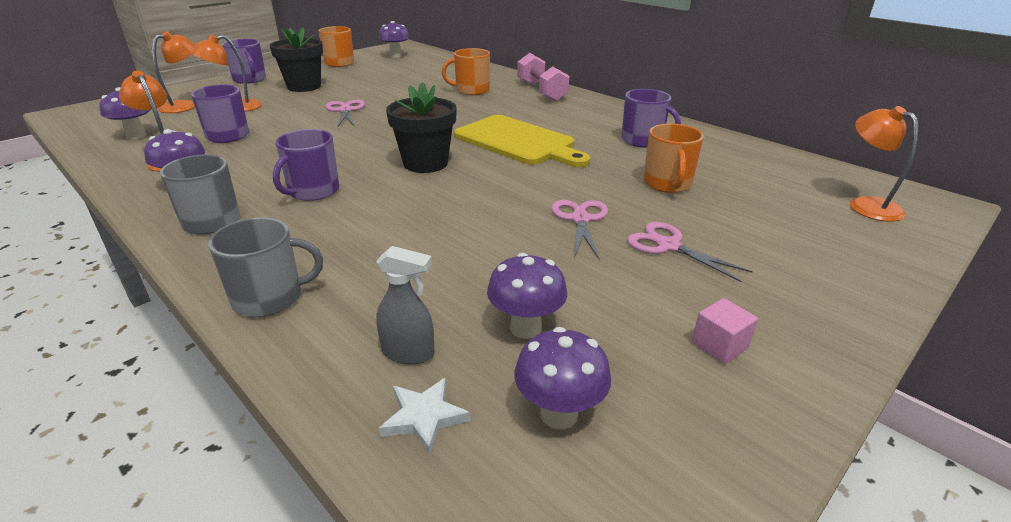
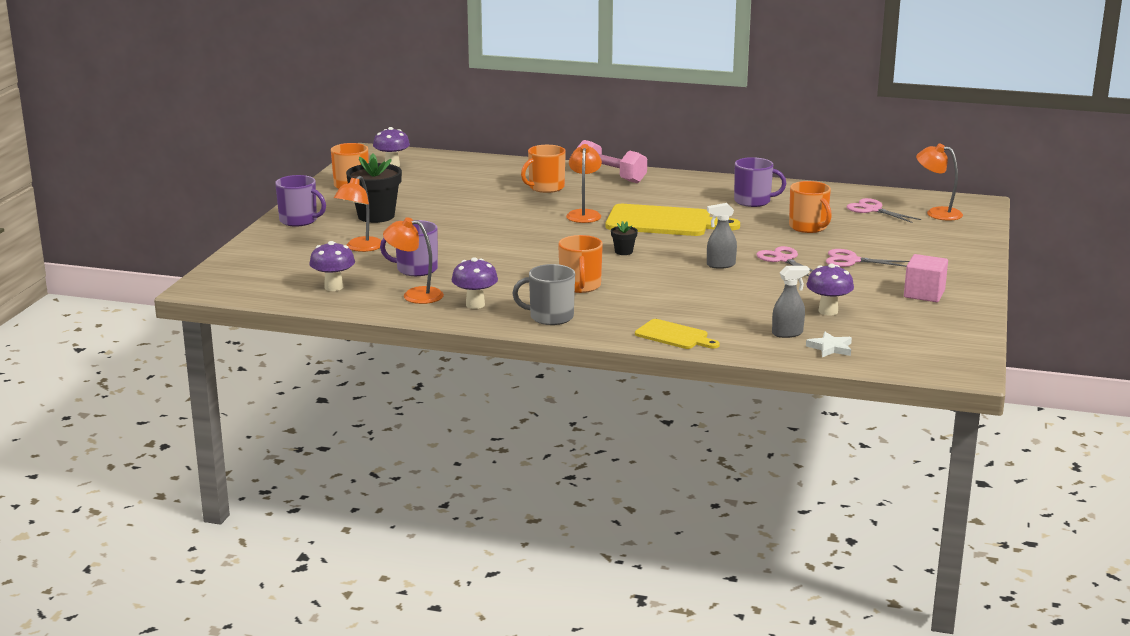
camera: 30 degrees left, 10 degrees down
(185, 105) = (304, 256): orange lamp -> orange lamp (584, 214)
(269, 298) = (674, 335): grey mug -> yellow cutting board
(313, 191) = (580, 286): purple mug -> orange mug
(345, 110) = (470, 228): pink scissors -> pink scissors (873, 210)
(425, 163) = (623, 252): black flower pot -> black flower pot, size x0.46
(496, 206) = (720, 265): none -> grey spray bottle
(559, 414) = (884, 332): purple mushroom -> none
(719, 345) = (924, 294): pink cube -> pink cube, size x1.52

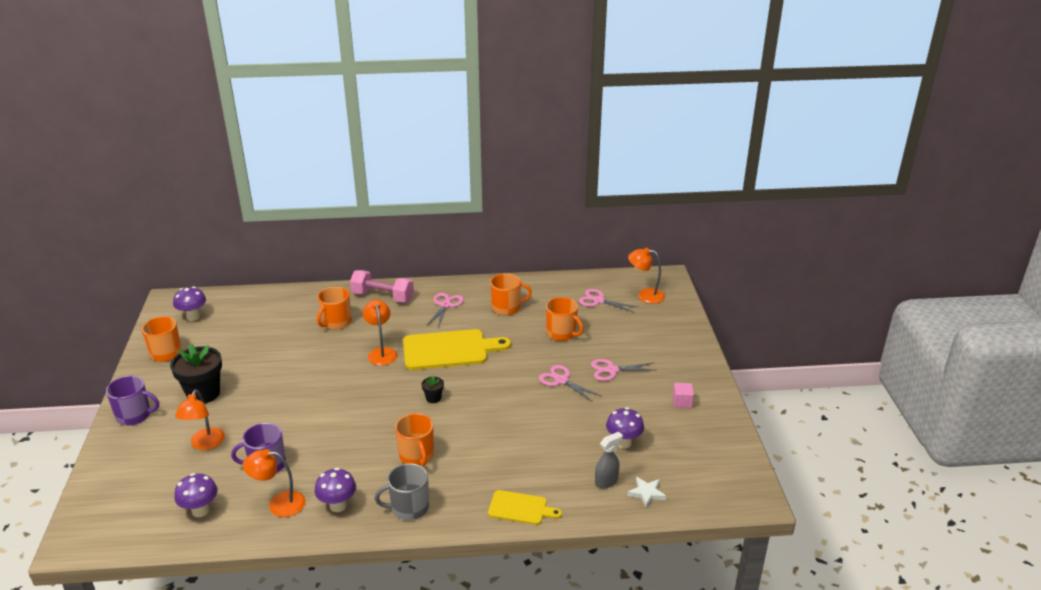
camera: 20 degrees left, 10 degrees up
(680, 191) = (445, 305): none -> pink scissors
(720, 265) = (517, 399): grey spray bottle -> none
(753, 201) = (507, 308): purple mug -> orange mug
(924, 294) = (682, 402): pink cube -> pink cube, size x0.66

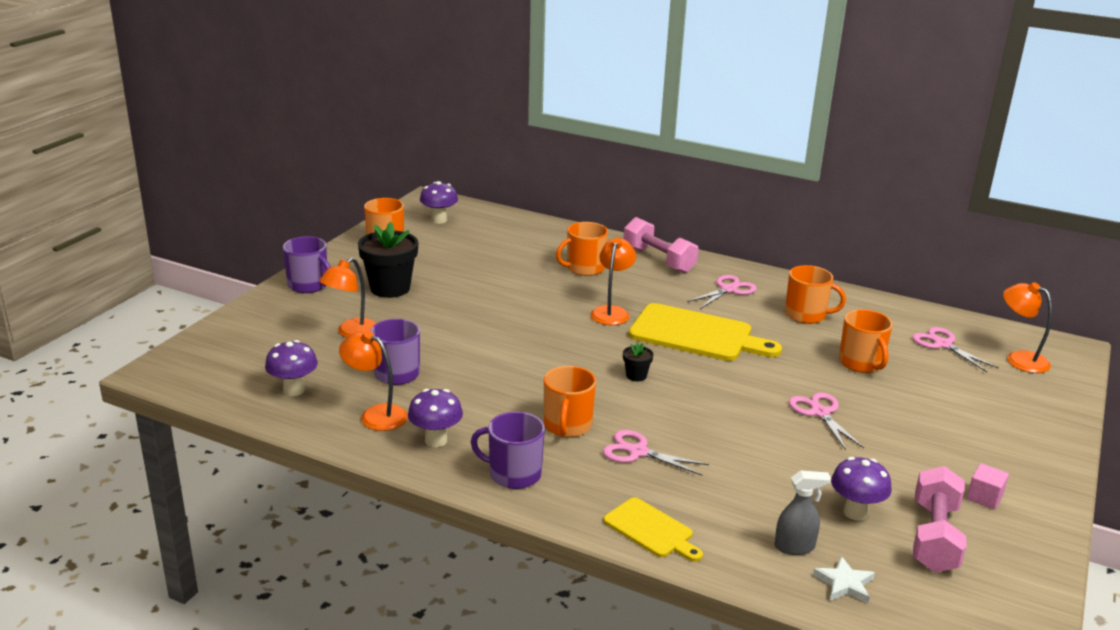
camera: 30 degrees right, 5 degrees down
(409, 507) = (513, 474): grey mug -> purple mug
(612, 370) = (902, 425): pink scissors -> pink scissors (638, 452)
(673, 440) = (934, 537): none -> pink dumbbell

